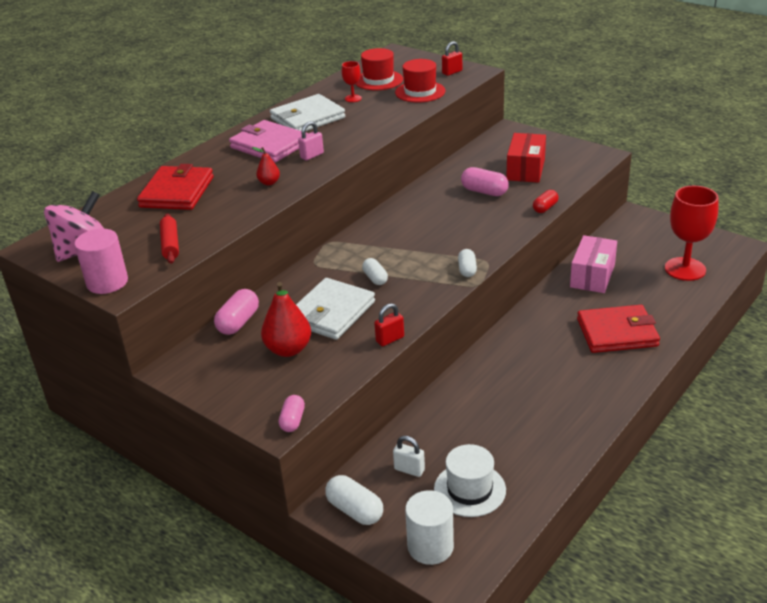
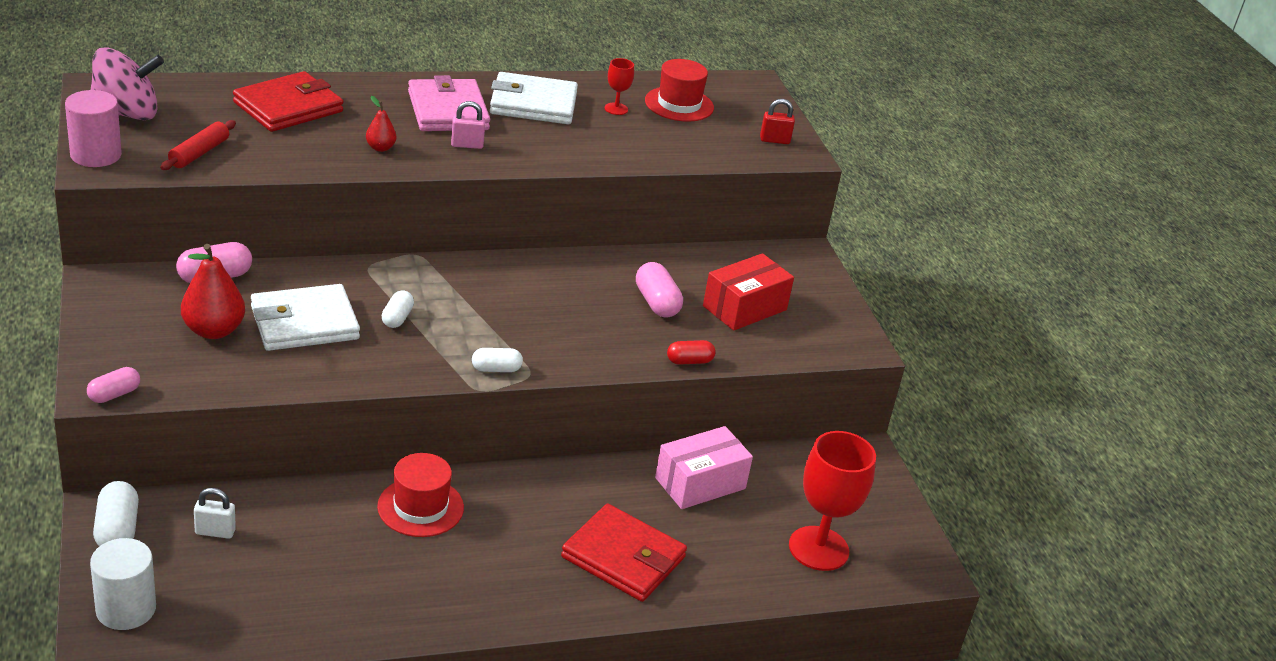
camera: 30 degrees right, 0 degrees up
(390, 339) = (311, 383): red padlock -> none
(409, 469) = (215, 532): white padlock -> white padlock turned 60 degrees counterclockwise
(420, 92) = (698, 142): red hat -> red hat (420, 507)
(467, 270) = (496, 369): white capsule -> white capsule turned 45 degrees clockwise
(469, 489) = (236, 589): white hat -> none

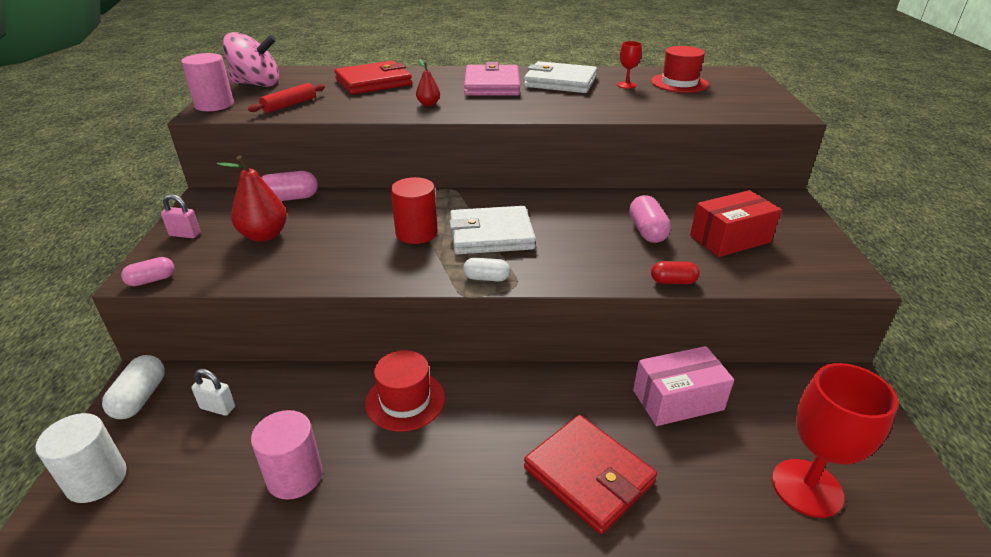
camera: 20 degrees right, 0 degrees up
(304, 323) = (339, 233): white wallet -> white wallet (491, 235)
(335, 586) = (294, 476): none -> pink cylinder
(397, 318) = (416, 233): white capsule -> red cylinder
(467, 145) = (498, 103): pink padlock -> pink padlock (185, 234)
(774, 140) = (762, 104): red padlock -> none

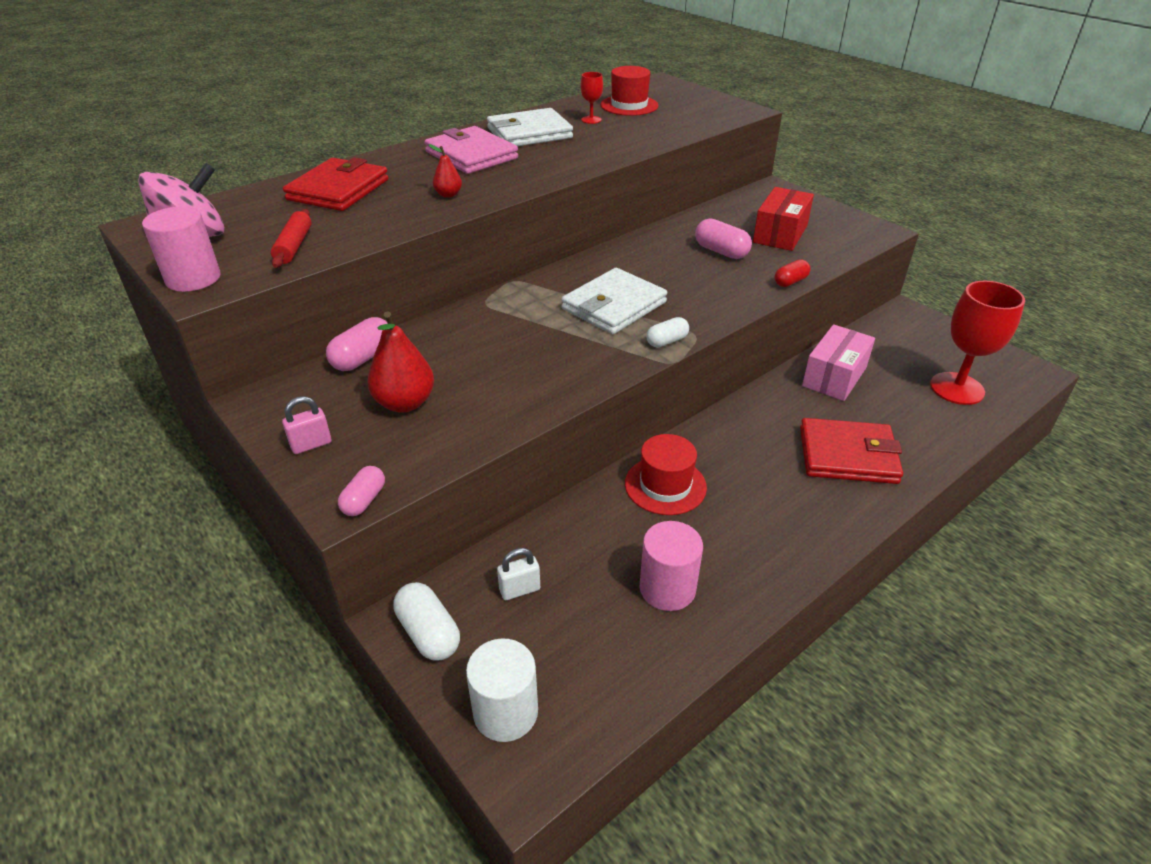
camera: 40 degrees left, 5 degrees up
(416, 233) = (549, 333): red cylinder -> none

